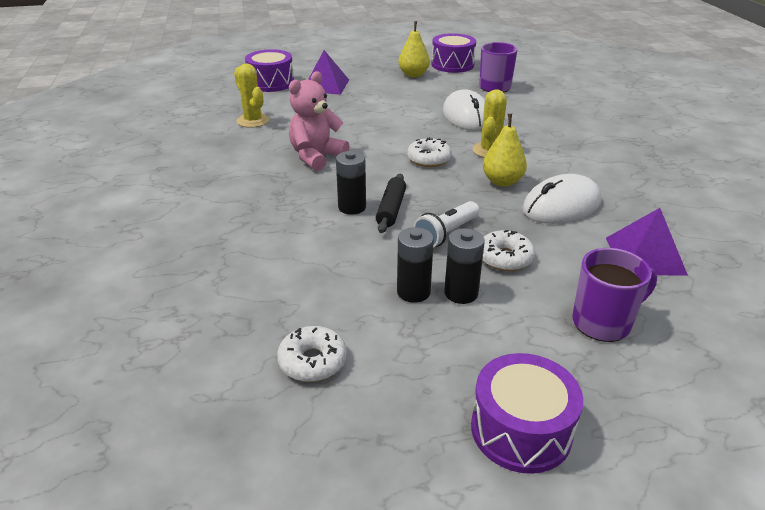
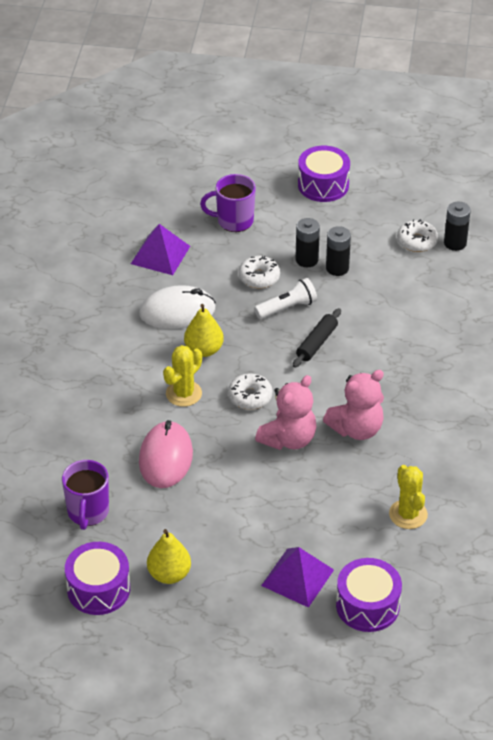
camera: 160 degrees left, 10 degrees up
(352, 207) = (348, 353): black battery -> black battery (455, 243)
(374, 141) = (288, 439): none -> pink teddy bear
(466, 116) = (165, 458): white mouse -> pink mouse

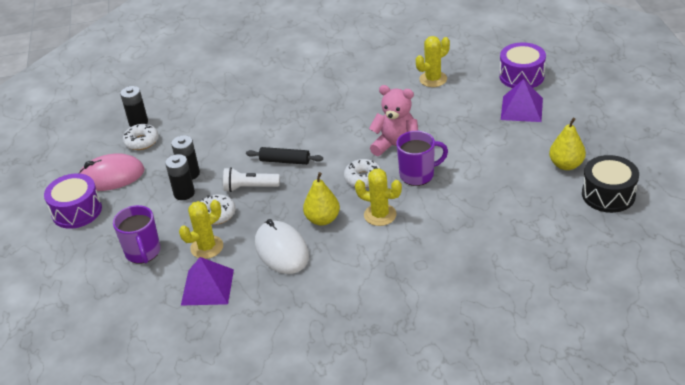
camera: 105 degrees left, 5 degrees down
(88, 512) = (541, 226): purple mug -> purple mug (418, 175)
(98, 589) = (608, 195): purple drum -> black drum
(165, 458) = (456, 202): pink mouse -> pink mouse (111, 176)
(214, 263) = (207, 247): none -> yellow cactus
(287, 308) = (249, 187): white flashlight -> white flashlight turned 45 degrees counterclockwise
(356, 429) = (367, 119): pink teddy bear -> none

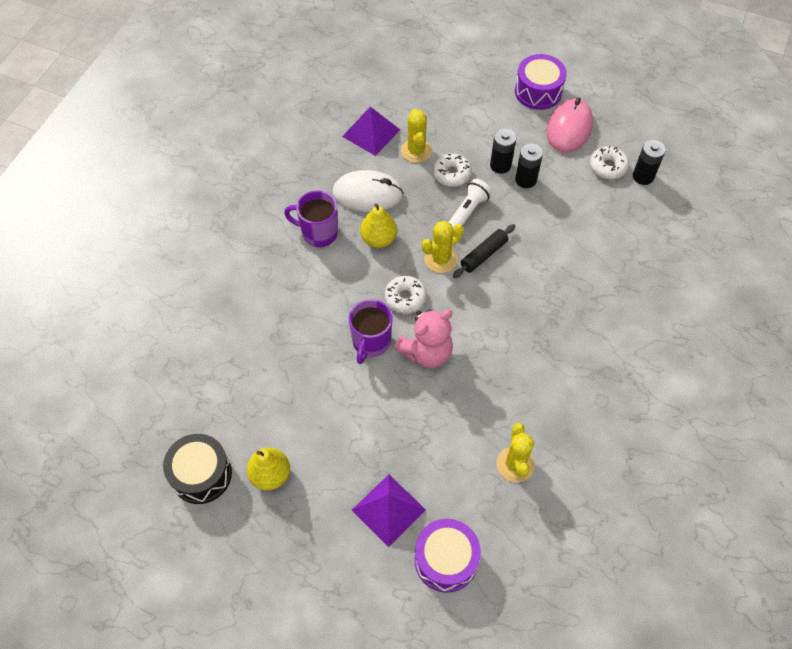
camera: 120 degrees right, 20 degrees up
(143, 252) = (446, 112): purple mug -> purple mug (318, 233)
(380, 215) = (346, 281): yellow cactus -> yellow cactus (441, 259)

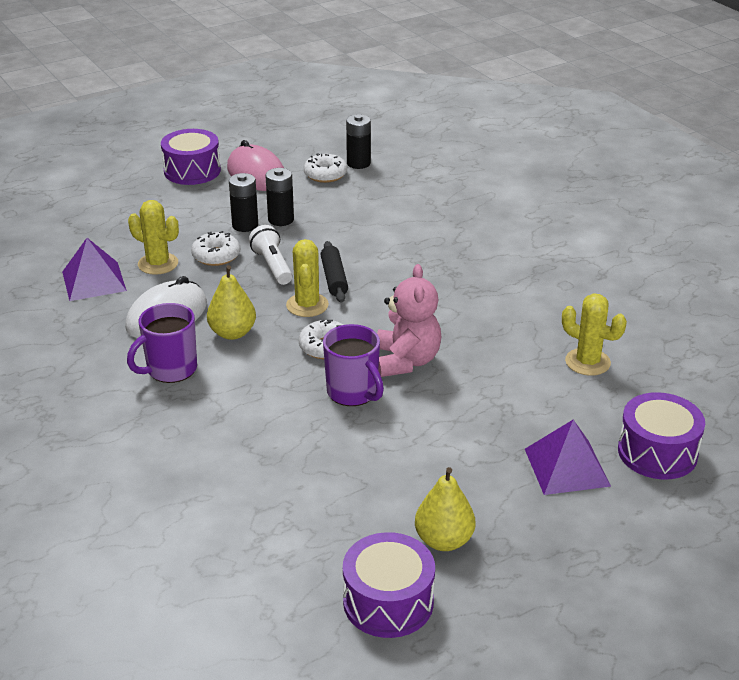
camera: 55 degrees left, 25 degrees down
(201, 474) = (388, 602): black drum -> purple drum

